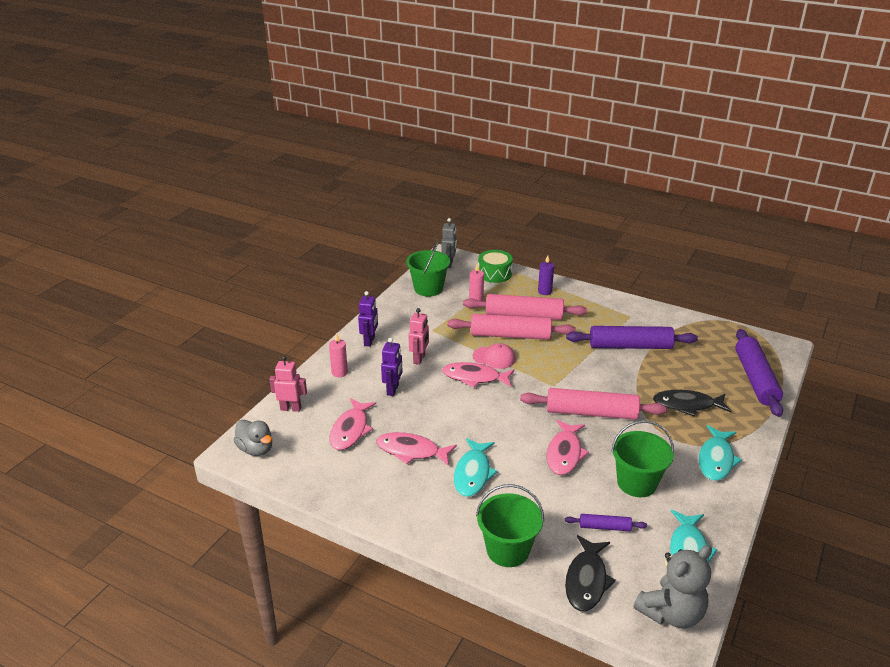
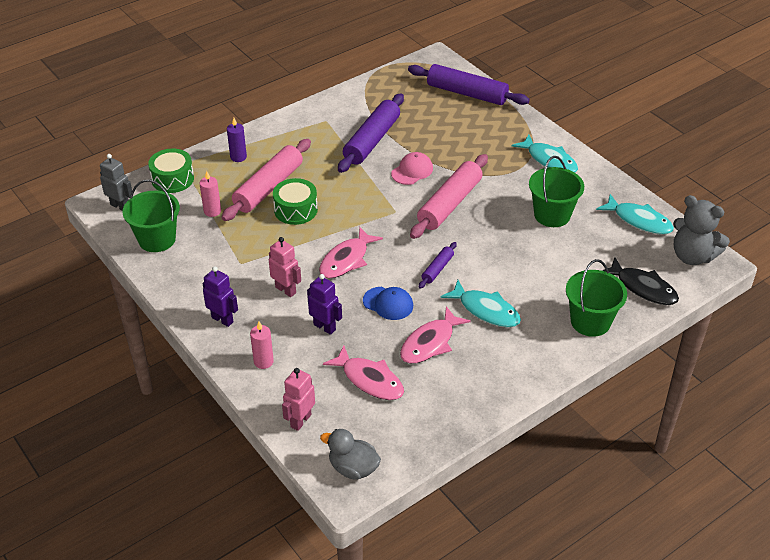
camera: 65 degrees left, 10 degrees up
(256, 449) = (353, 468): grey duck -> grey duck turned 135 degrees counterclockwise
(441, 414) = (388, 303): none -> blue cap
(494, 357) = (324, 234): pink cap -> pink cap (412, 171)
(510, 335) = (295, 210): pink rolling pin -> green drum
(564, 453) = (493, 242): pink fish -> none
(605, 527) = (592, 254): purple rolling pin -> purple rolling pin (437, 269)
(671, 613) = (692, 256): grey teddy bear -> grey teddy bear turned 135 degrees clockwise
(687, 405) = (475, 145): black fish -> none

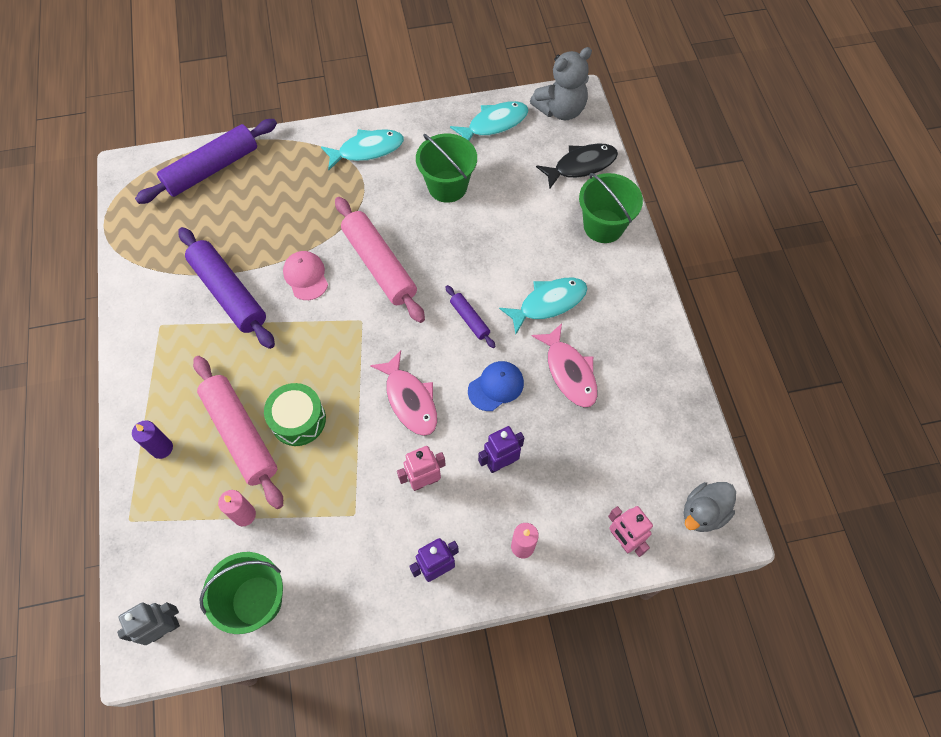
camera: 65 degrees left, 20 degrees up
(172, 179) = (152, 543): green drum -> none
(369, 380) = (594, 449): pink fish -> none

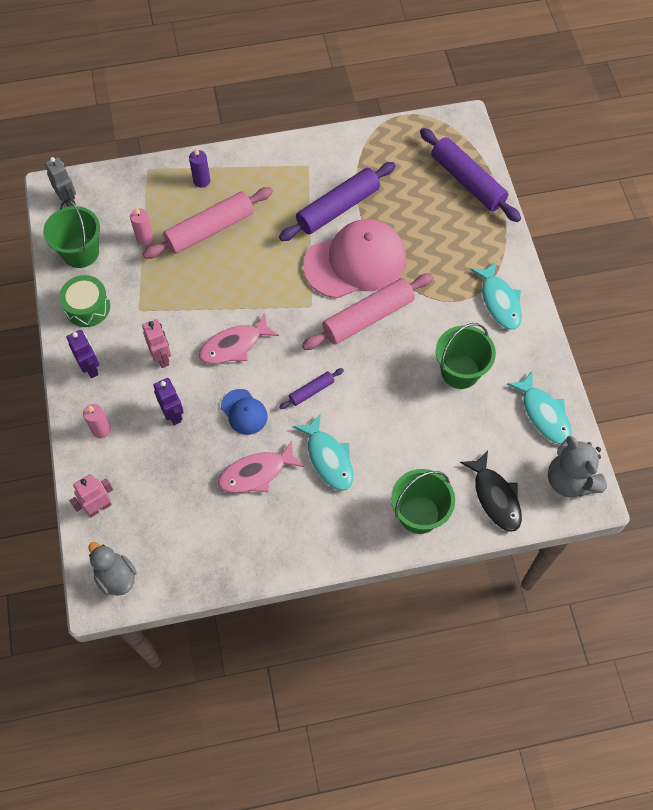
camera: 90 degrees right, 0 degrees up
(298, 420) = (220, 267): green drum -> green drum (87, 307)
(306, 276) = (355, 262): pink cap -> pink cap, size x2.15

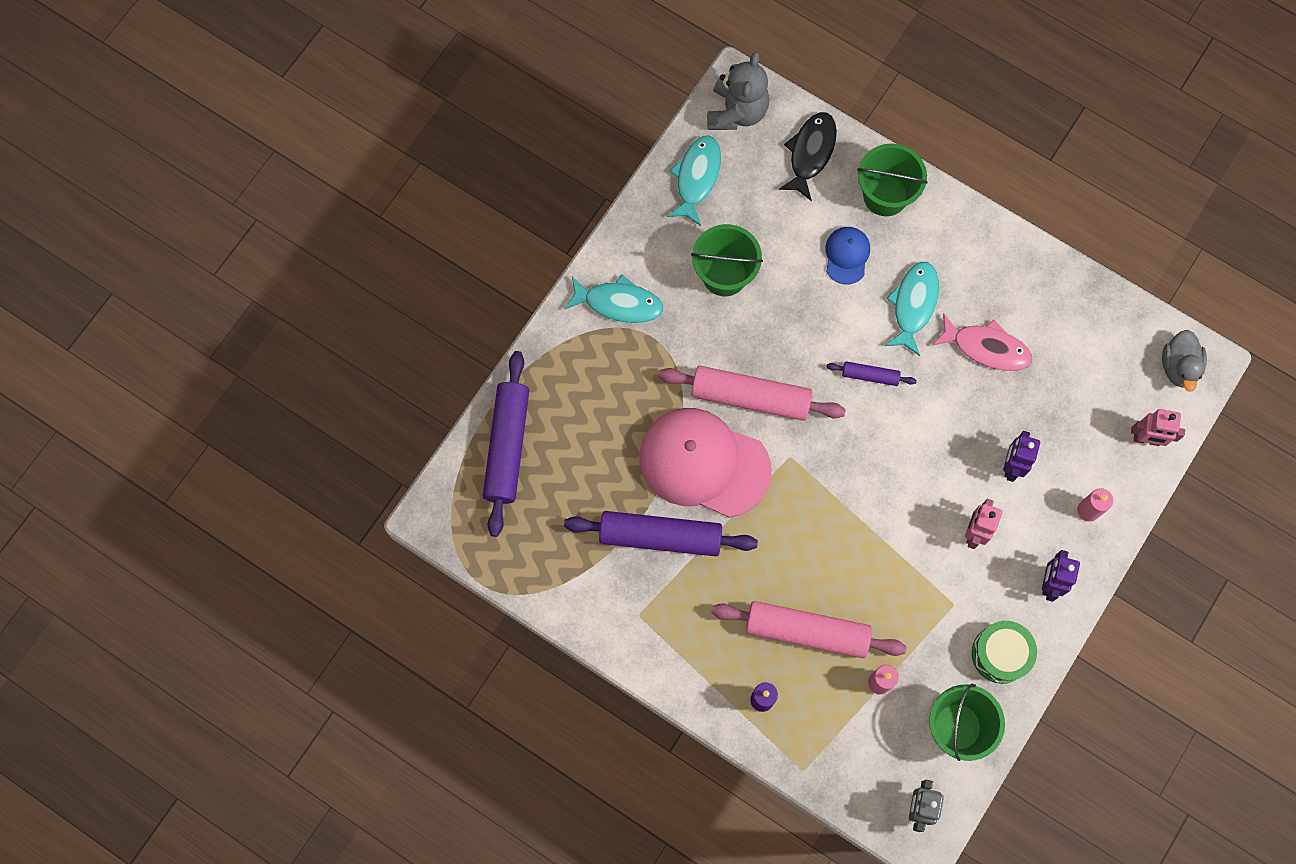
camera: 135 degrees left, 10 degrees up
(234, 345) = (897, 483): pink fish -> none
(244, 412) = (947, 411): blue cap -> blue cap (847, 255)
(499, 301) = (619, 303): turquoise fish -> turquoise fish turned 75 degrees clockwise

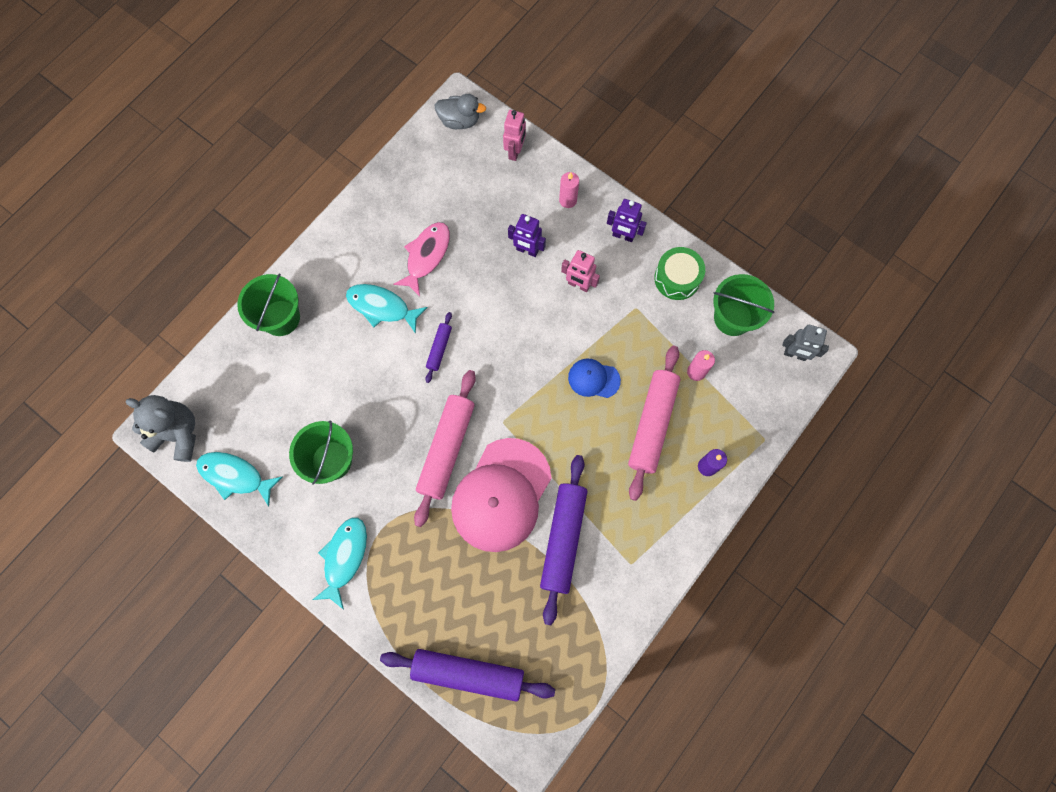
camera: 85 degrees left, 0 degrees up
(810, 153) = (230, 375): black fish -> none
(847, 255) = (330, 355): blue cap -> blue cap (593, 379)

